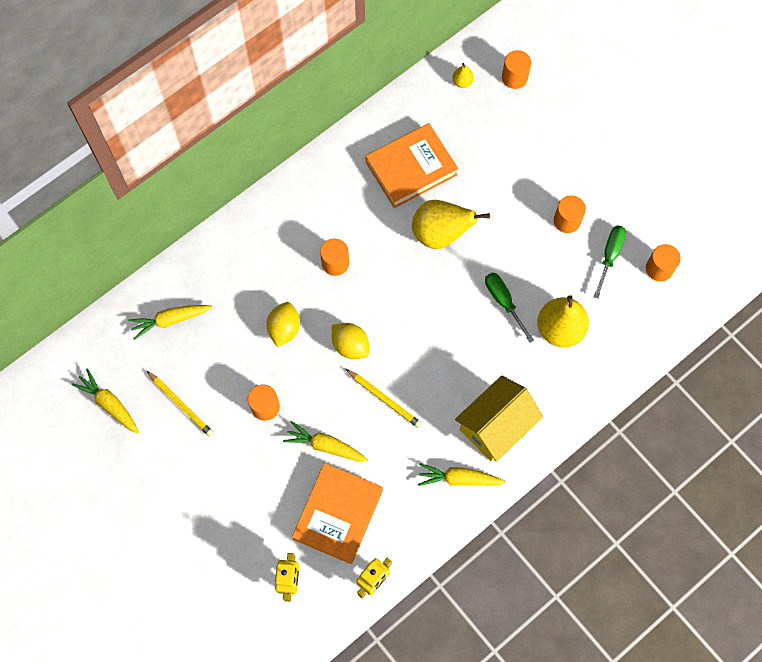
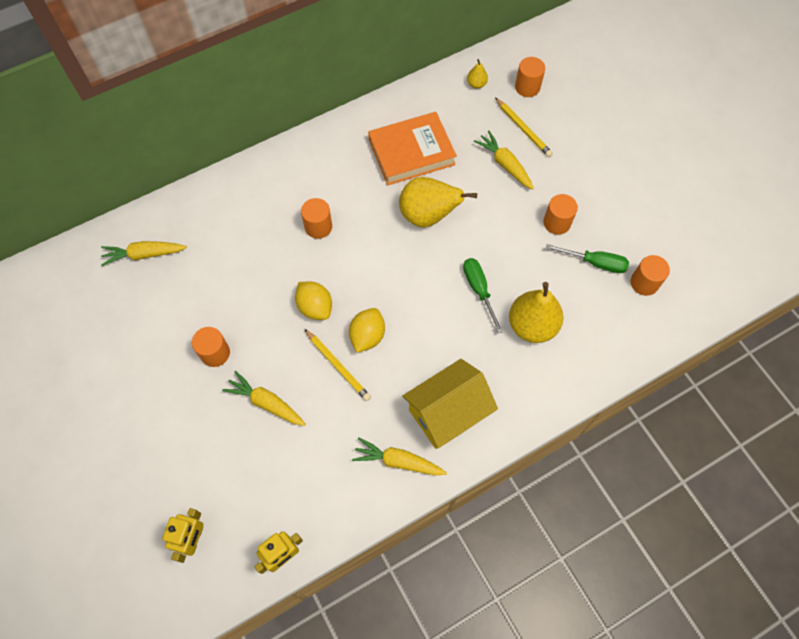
camera: 10 degrees right, 5 degrees down
(109, 404) = (61, 324): yellow carrot -> yellow carrot (504, 164)
(181, 405) = (132, 337): yellow pencil -> yellow pencil (523, 129)
(284, 329) = (253, 280): yellow lemon -> yellow lemon (367, 336)
(338, 514) = (262, 476): orange book -> none
(609, 256) = (595, 263): green screwdriver -> green screwdriver turned 75 degrees clockwise

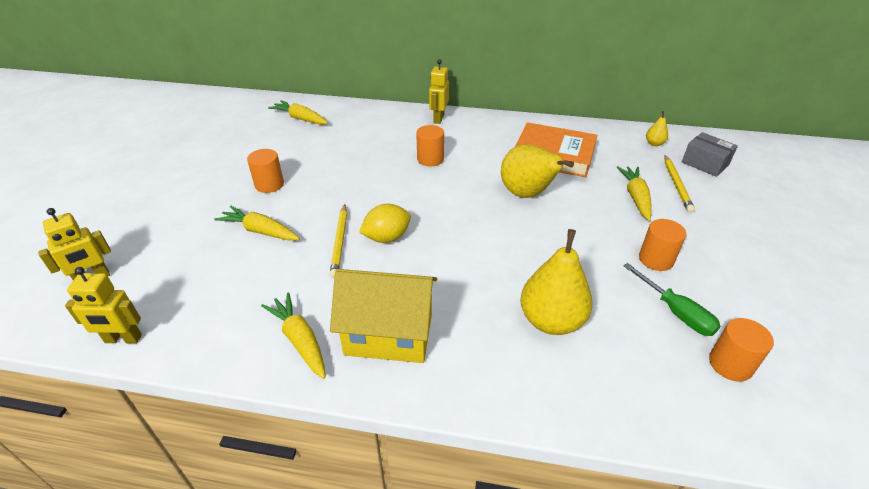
camera: 40 degrees right, 25 degrees down
(266, 402) = (260, 231): yellow carrot -> yellow carrot turned 45 degrees counterclockwise
(275, 167) = (438, 119): none -> yellow robot
(315, 307) = (370, 199): yellow lemon -> none
(479, 290) = (522, 263): green screwdriver -> none
(527, 87) = (705, 163): orange cylinder -> grey box

